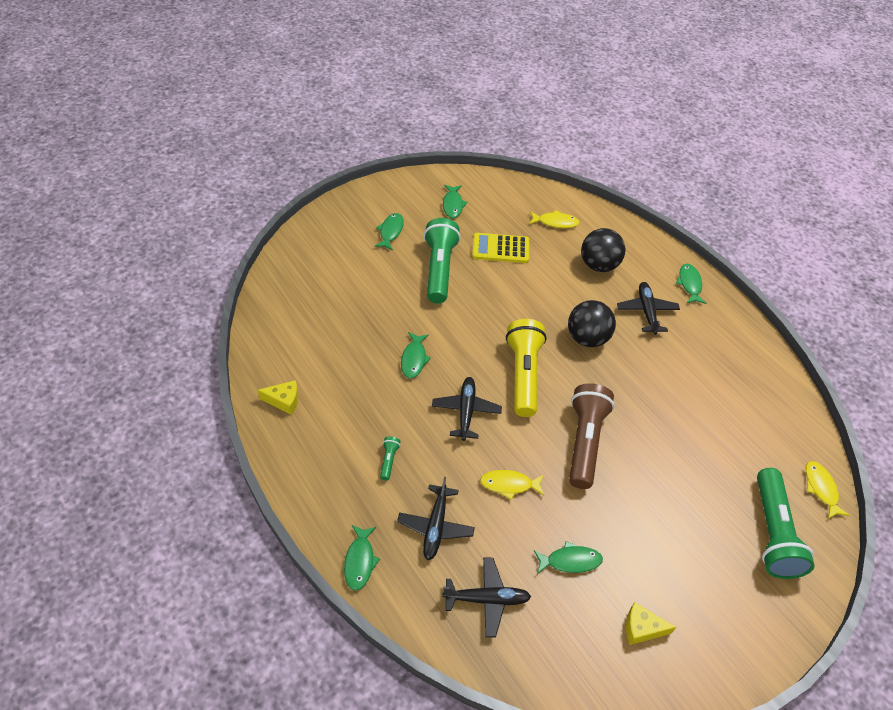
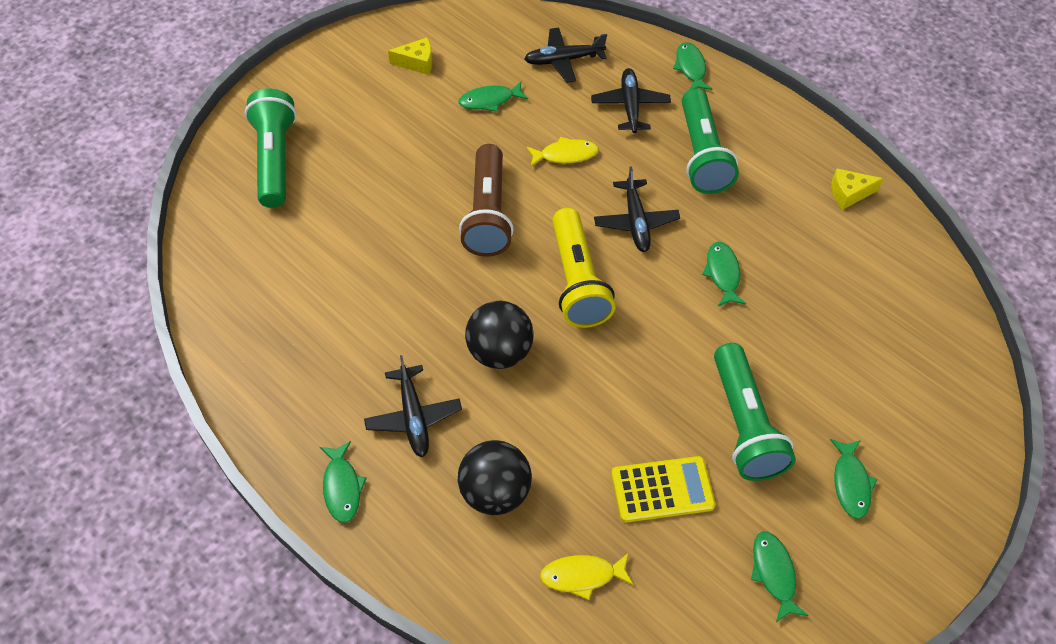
camera: 170 degrees right, 5 degrees up
(389, 460) = (702, 155): green flashlight -> green flashlight, size x2.47
(821, 489) = (207, 213): yellow fish -> none

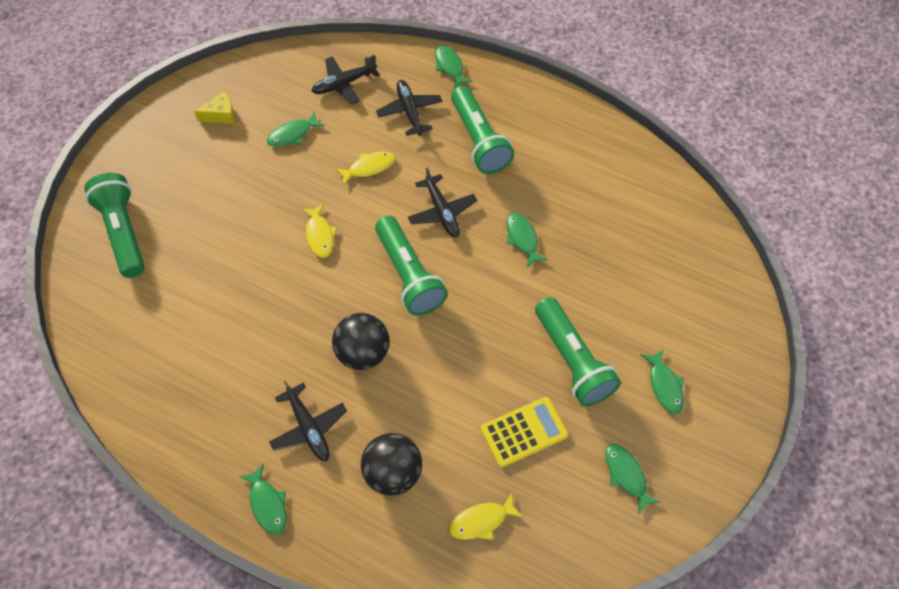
camera: 15 degrees left, 5 degrees up
(488, 214) = (320, 235): brown flashlight -> yellow fish
(577, 281) = (409, 275): yellow flashlight -> green flashlight
(849, 193) = (602, 145): yellow cheese -> none

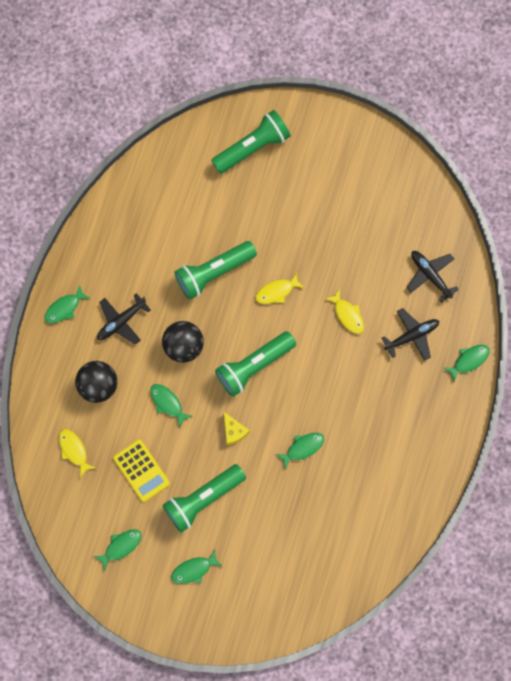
camera: 80 degrees right, 15 degrees up
(221, 115) = (377, 185): yellow cheese -> yellow cheese (234, 431)
(292, 134) = (368, 247): green fish -> green fish (168, 403)
(442, 212) = (316, 380): black plane -> none
(479, 140) = (393, 398): green flashlight -> green flashlight (214, 273)

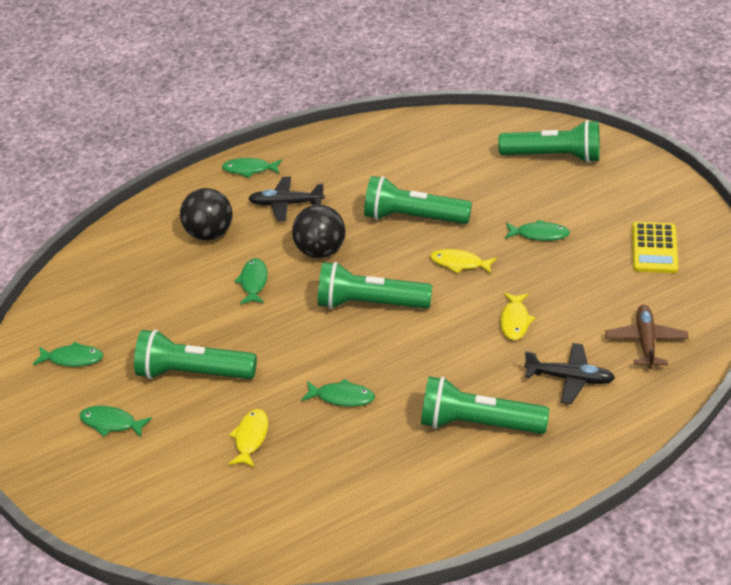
camera: 45 degrees right, 35 degrees down
(74, 450) = (129, 265): yellow fish -> yellow fish (250, 438)
(141, 470) = (166, 315): yellow calculator -> yellow calculator (654, 248)
(234, 431) = (289, 340): yellow cheese -> none
(391, 408) = (478, 424): none -> green flashlight
(430, 275) = (646, 342): black plane -> brown plane
(469, 360) = (618, 439): green fish -> green fish (539, 234)

